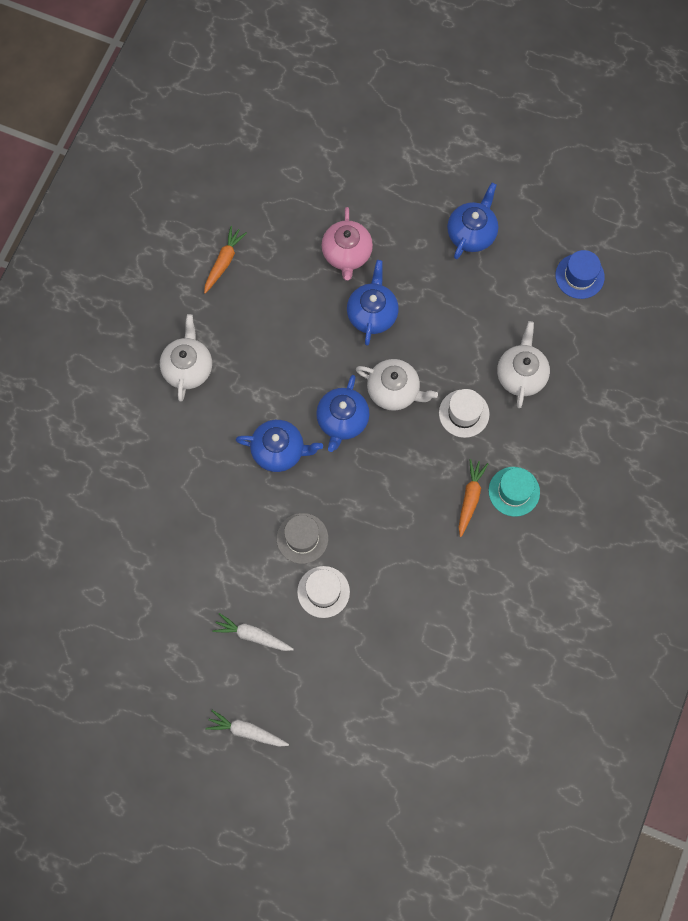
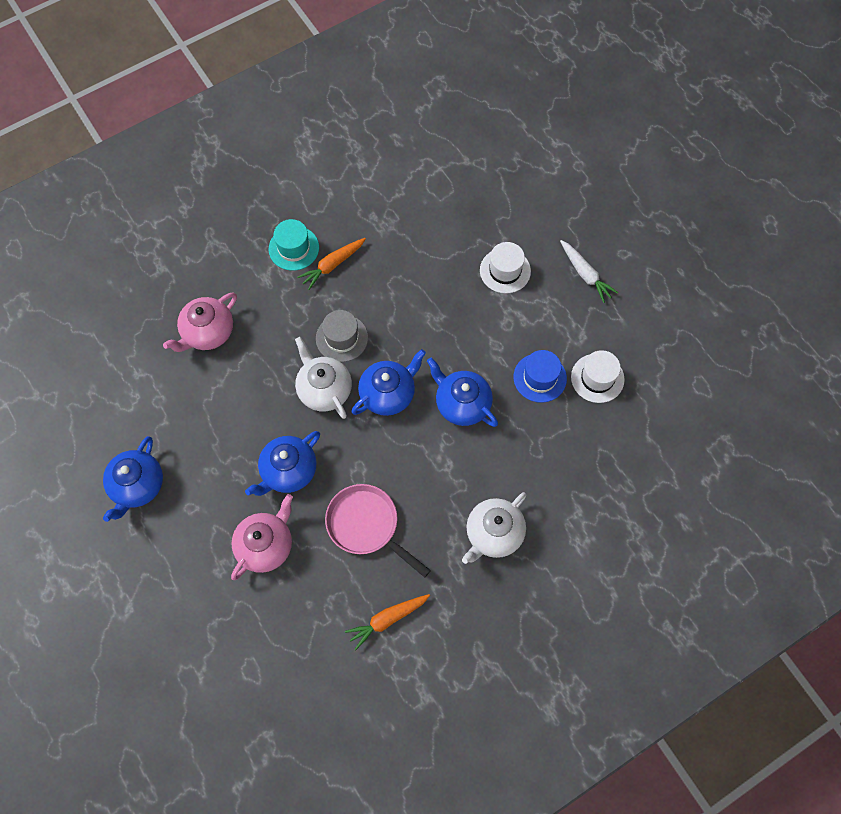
camera: 145 degrees left, 5 degrees down
(247, 731) = (635, 212): white carrot -> none
(285, 313) = (366, 525): none -> pink pan
(302, 538) = (493, 321): grey hat -> grey hat (341, 338)
(464, 413) = (281, 332): white hat -> white hat (597, 378)
(471, 233) = (137, 486): blue teapot -> blue teapot turned 45 degrees counterclockwise
(521, 375) = (207, 332): white teapot -> pink teapot
(579, 276) = (82, 382): blue hat -> blue hat (540, 378)

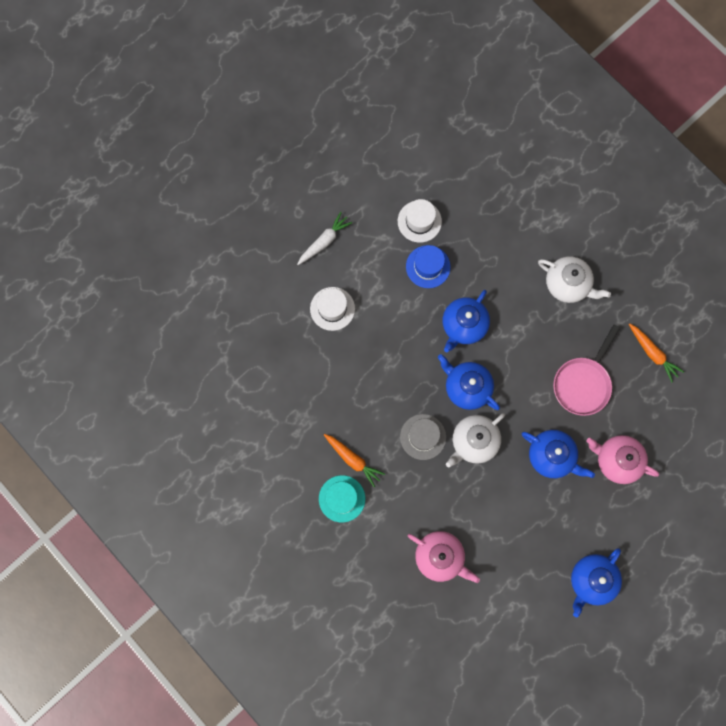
camera: 100 degrees left, 10 degrees up
(137, 486) = (591, 580): blue teapot -> blue teapot turned 120 degrees clockwise

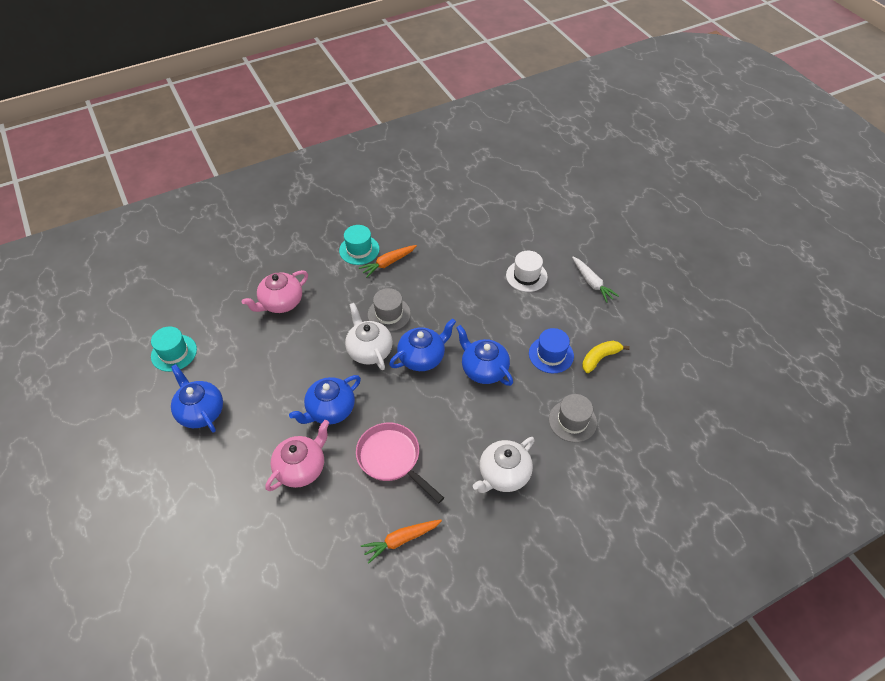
camera: 105 degrees right, 25 degrees down
(419, 221) = (600, 358): white hat -> yellow banana
(496, 236) = (572, 421): none -> grey hat
(535, 642) = (174, 353): none -> turquoise hat

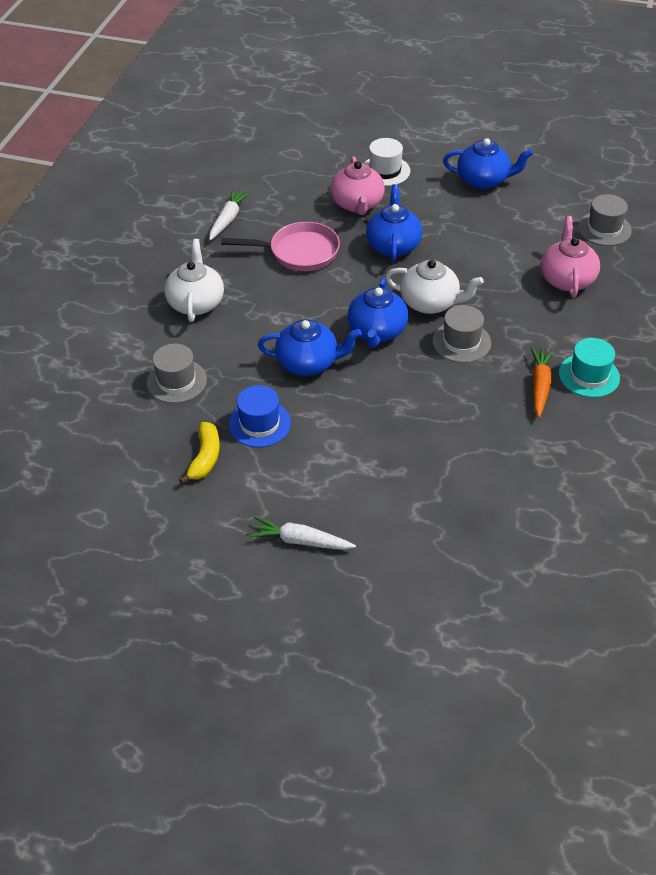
camera: 135 degrees right, 5 degrees down
(174, 353) = (573, 192): turquoise hat -> none
(208, 314) = (604, 229): none -> grey hat
(401, 540) = (228, 219): orange carrot -> white carrot
(526, 276) = (383, 488): white hat -> white hat (385, 171)

